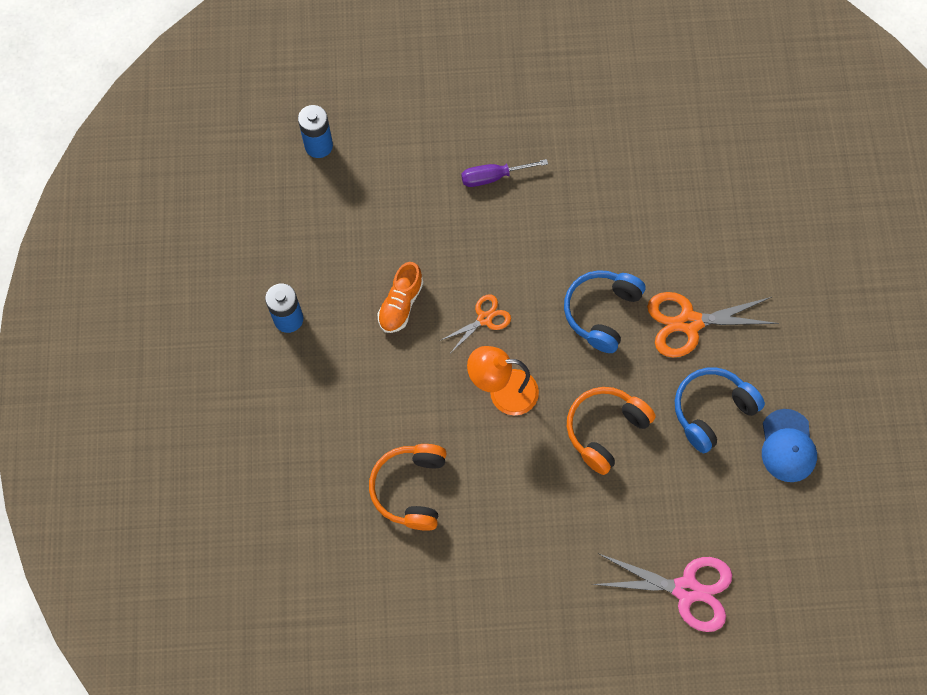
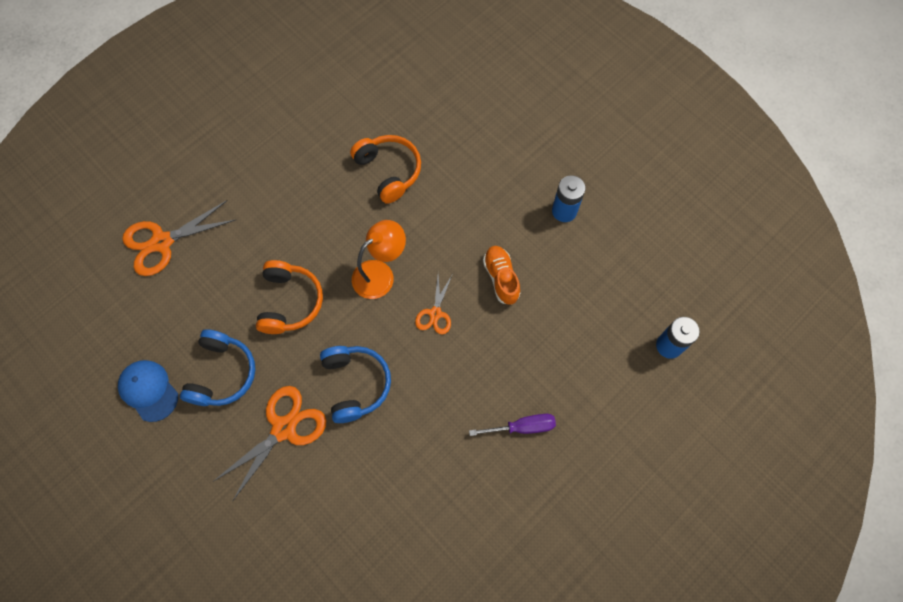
camera: 140 degrees right, 0 degrees up
(492, 177) = (523, 427): purple screwdriver -> purple screwdriver turned 45 degrees clockwise
(686, 589) = (162, 242): pink scissors -> orange scissors

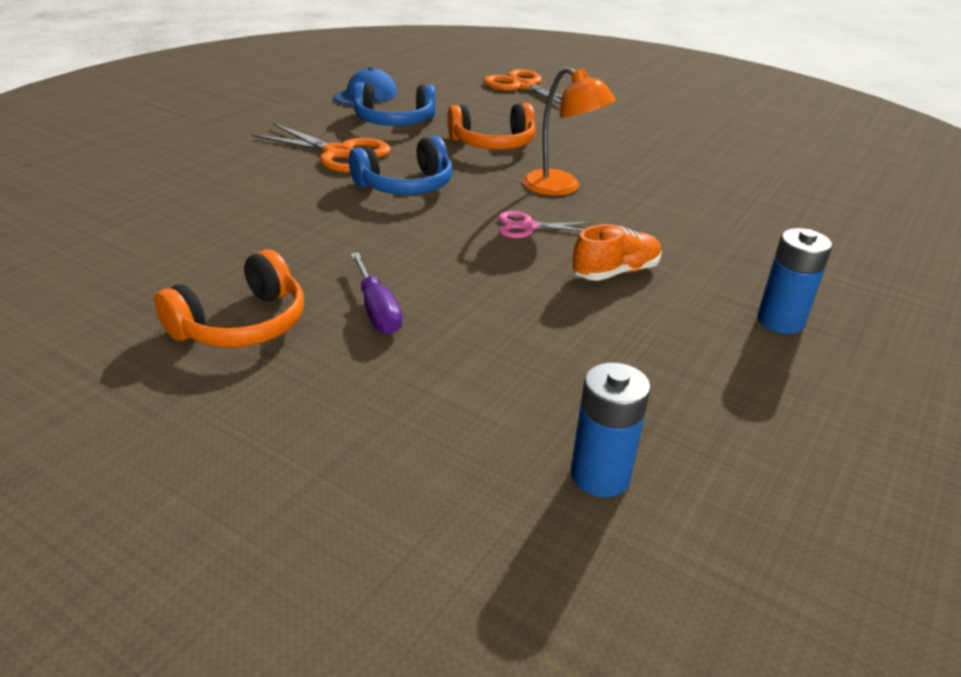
camera: 75 degrees right, 35 degrees down
(389, 171) = (708, 181): orange headphones -> orange headphones (242, 324)
(435, 313) = (528, 227): orange scissors -> pink scissors

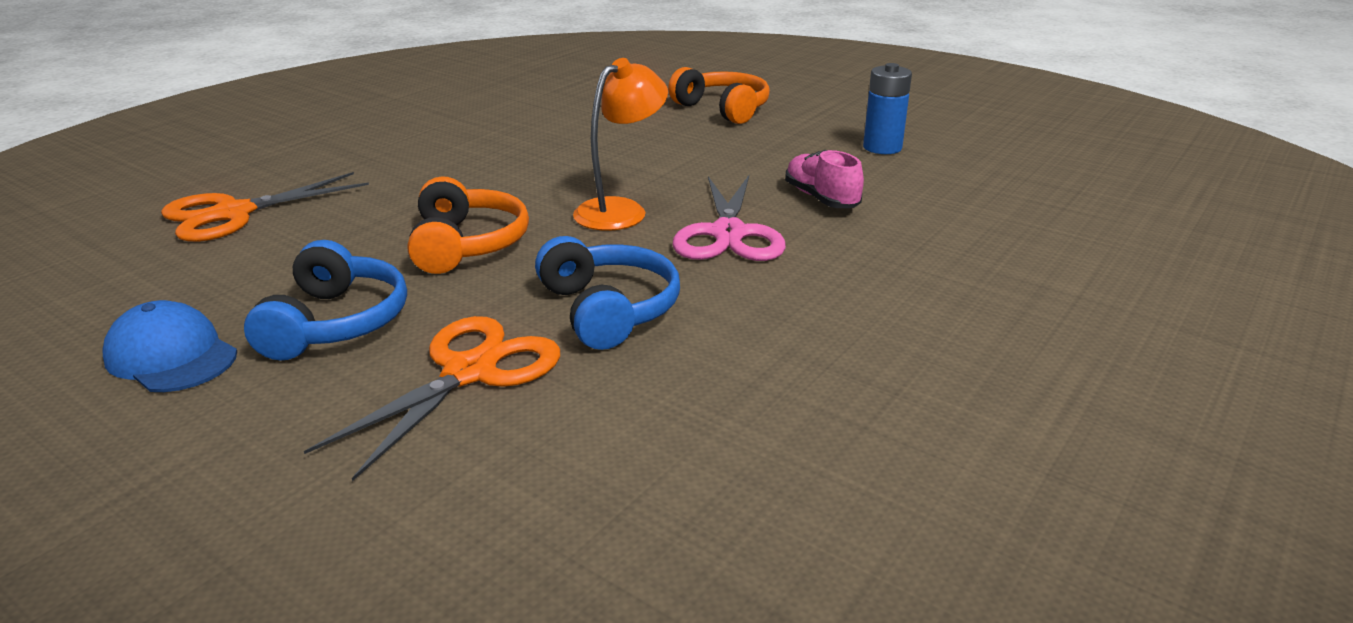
camera: 85 degrees left, 5 degrees down
(242, 324) = (1030, 416): orange headphones -> orange headphones (723, 109)
(377, 311) = (953, 323): purple screwdriver -> none
(528, 227) = (728, 234): pink scissors -> pink scissors, size x1.74
(600, 476) = (1133, 228): blue battery -> none
(615, 272) = (821, 198): orange shoe -> pink shoe

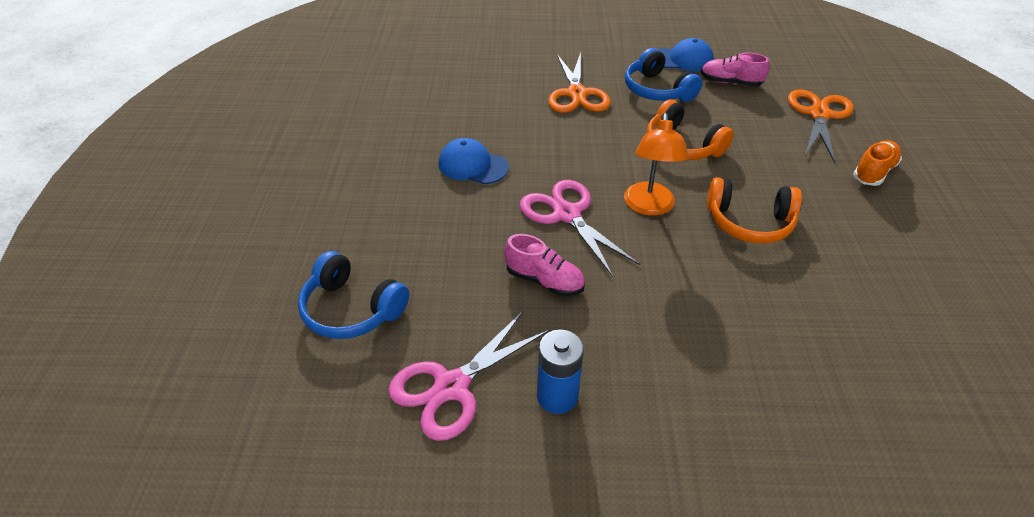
camera: 145 degrees right, 15 degrees up
(214, 289) = (730, 82): none -> pink shoe
(337, 160) = (873, 172): none -> orange shoe
(609, 310) = (564, 139): blue headphones -> blue headphones (351, 309)
(723, 109) = (766, 404): orange headphones -> orange headphones (749, 222)
(798, 326) = (473, 165): none -> blue cap
(975, 173) = (452, 387): none -> pink scissors

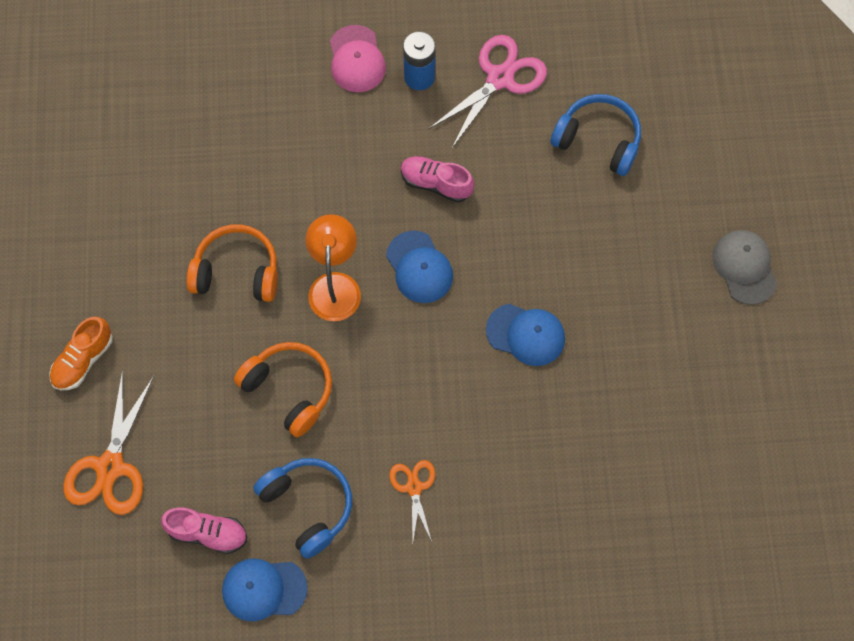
camera: 175 degrees right, 25 degrees up
(253, 196) = (744, 267): none -> grey cap
(566, 214) = (419, 267): pink scissors -> blue cap
(577, 94) = (414, 487): orange scissors -> orange scissors, size x0.58
(642, 426) = (356, 59): none -> pink cap

